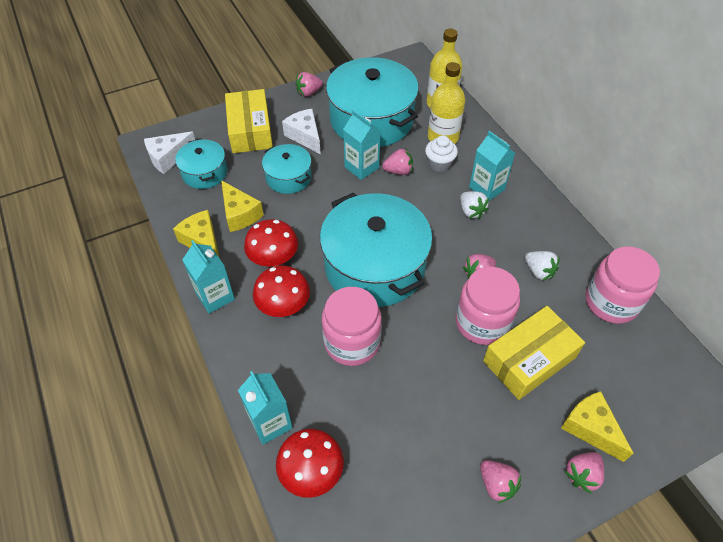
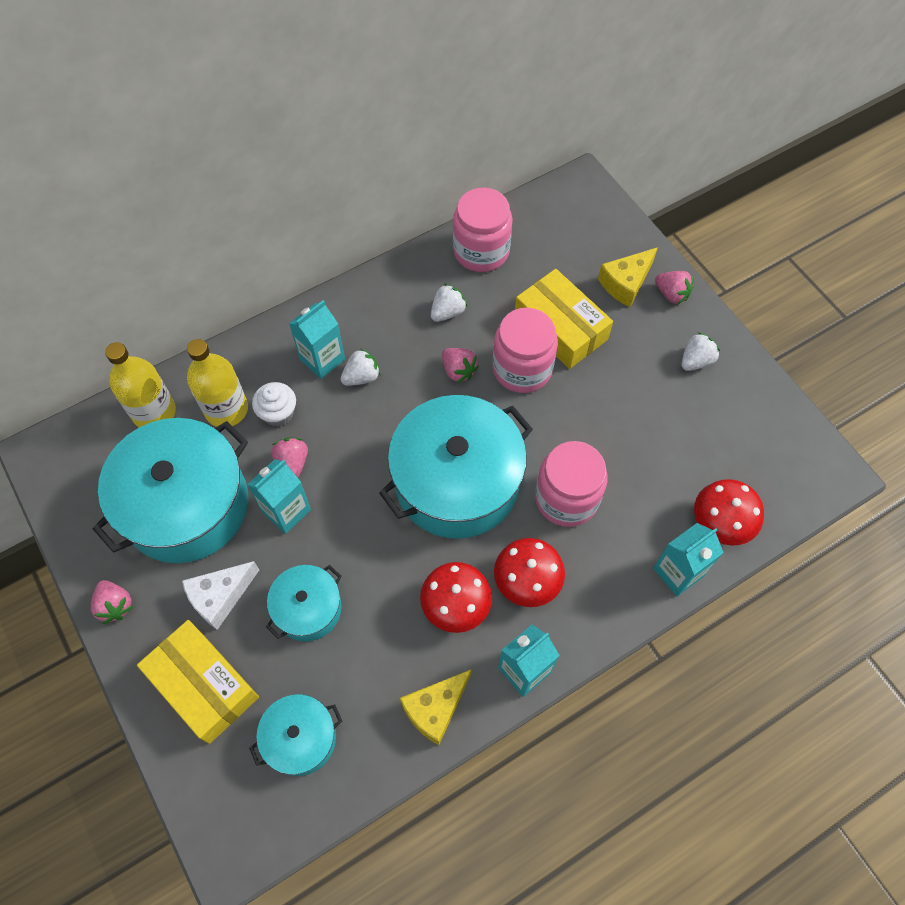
camera: 95 degrees left, 10 degrees up
(168, 158) = (267, 808): white cheese -> none
(240, 214) = (382, 666): yellow cheese -> none
(250, 130) = (204, 685): yellow box -> yellow box turned 60 degrees clockwise
(496, 484) = (696, 361): pink strawberry -> white strawberry

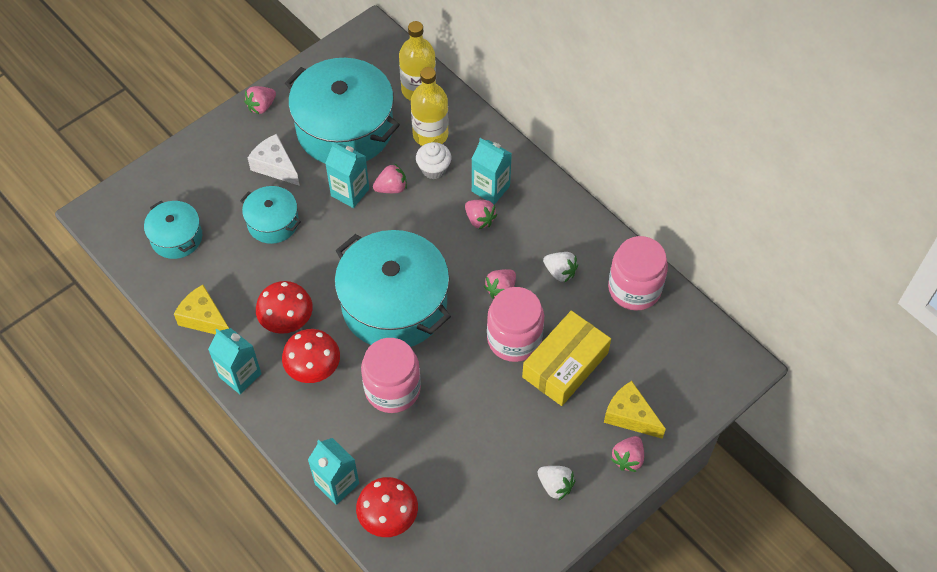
camera: 80 degrees right, 5 degrees down
(204, 685) = (209, 172): yellow box -> none
(361, 377) = (479, 219): white strawberry -> pink strawberry

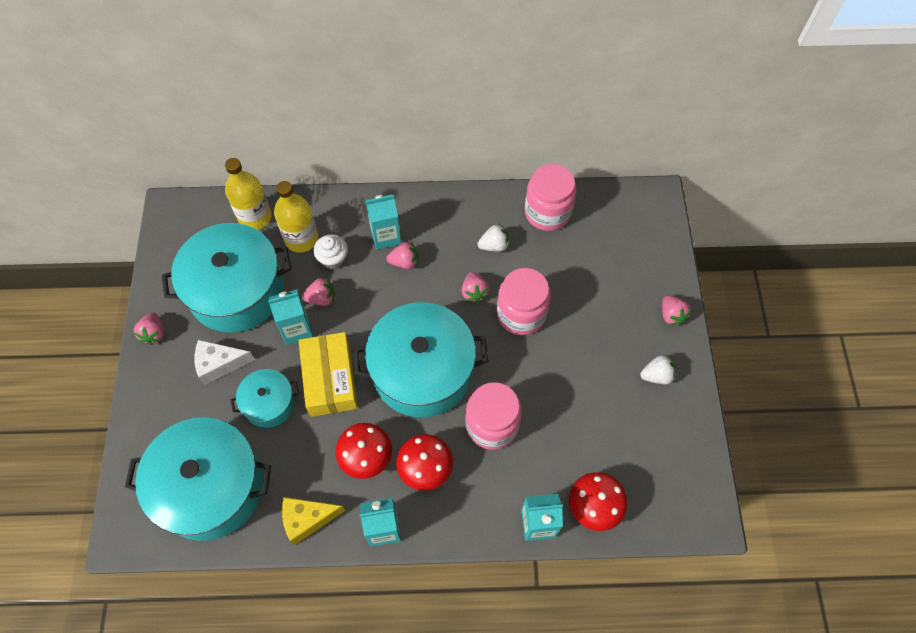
camera: 50 degrees left, 5 degrees up
(176, 237) = (211, 487): turquoise pot -> turquoise pot, size x1.97
(391, 188) = (321, 298): pink strawberry -> pink strawberry turned 60 degrees clockwise
(565, 365) = (569, 298): yellow box -> yellow box (330, 379)
(630, 416) = (641, 289): yellow cheese -> none

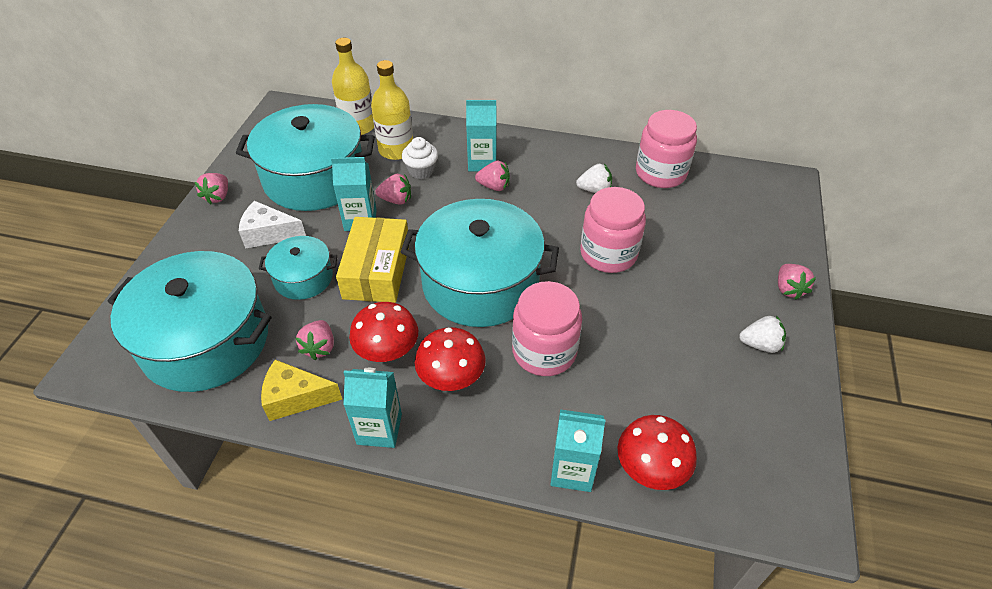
camera: 15 degrees right, 15 degrees down
(474, 292) = (561, 225): pink strawberry -> pink strawberry (319, 347)

